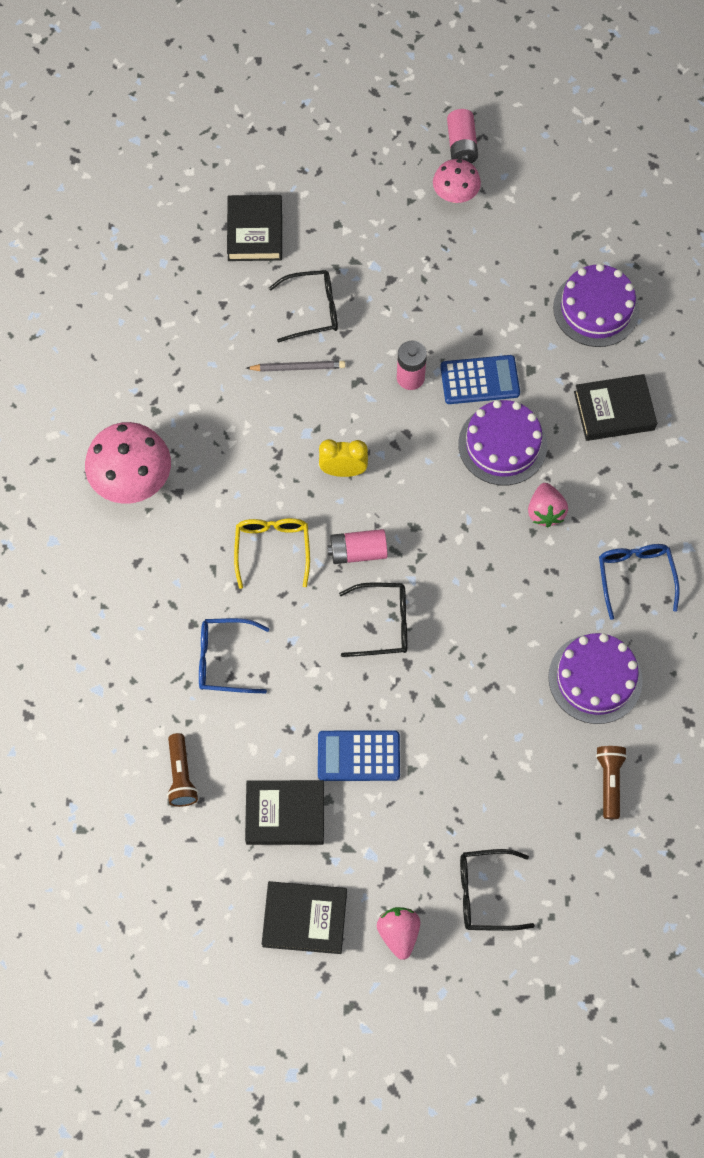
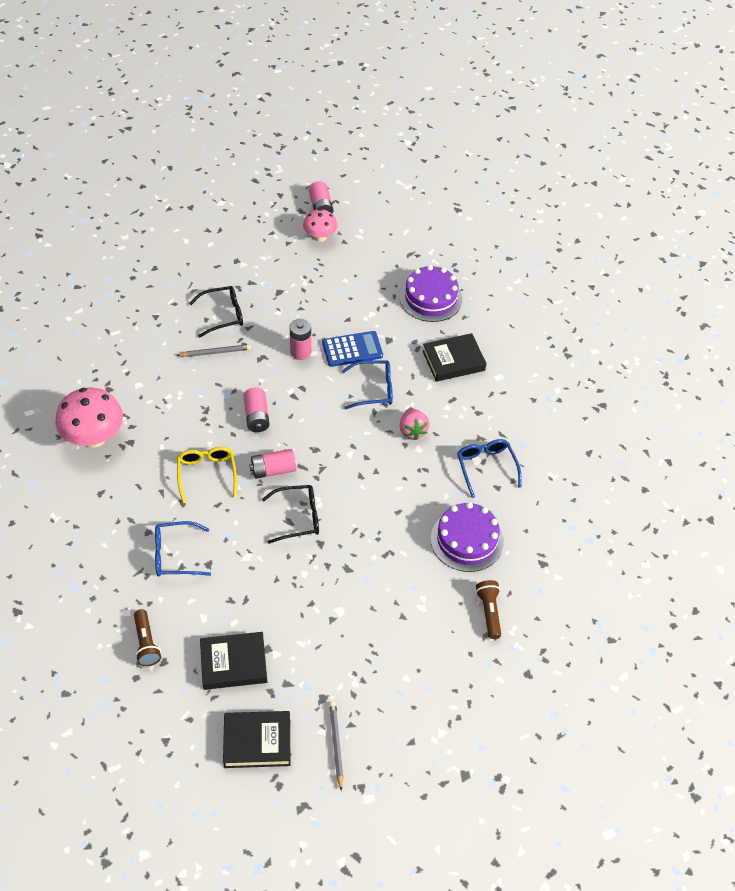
camera: 10 degrees left, 15 degrees down
(255, 231) = (176, 269): black book -> none
(343, 471) = (256, 416): yellow clock -> pink battery
(358, 756) = (289, 614): blue calculator -> none
(399, 933) = (336, 744): pink strawberry -> grey pencil
(484, 893) = (402, 705): black glasses -> none
(502, 445) = (374, 389): purple cake -> blue glasses

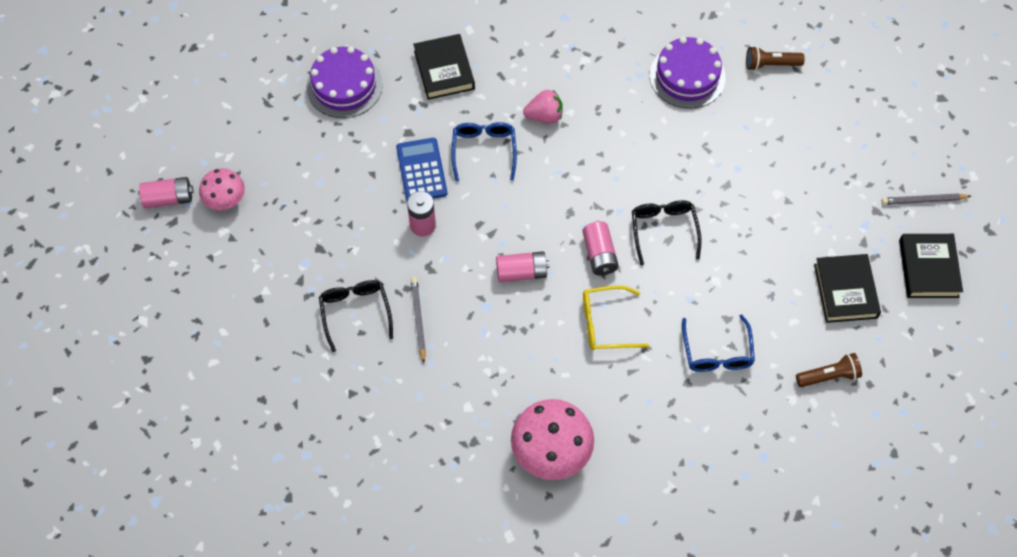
camera: 85 degrees left, 10 degrees up
(486, 467) = (594, 52): blue glasses -> none

